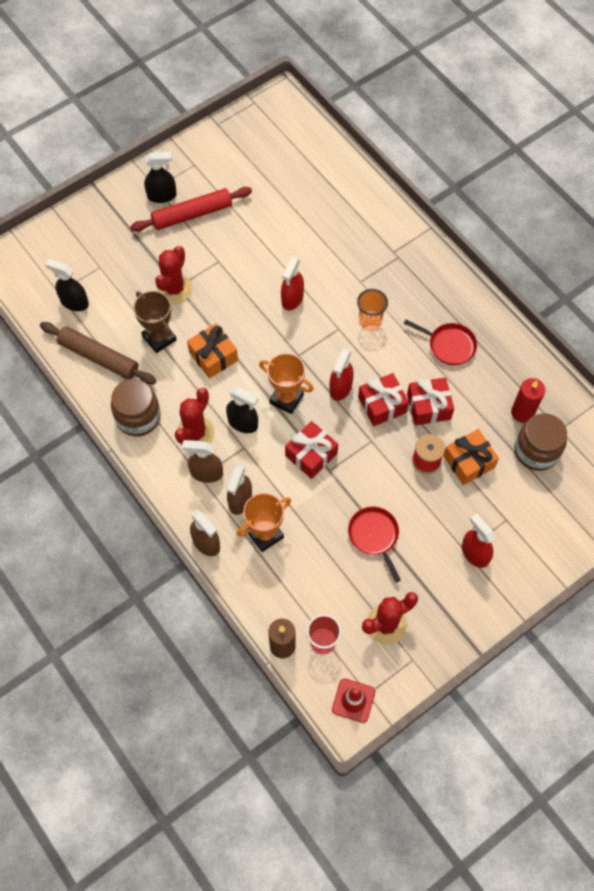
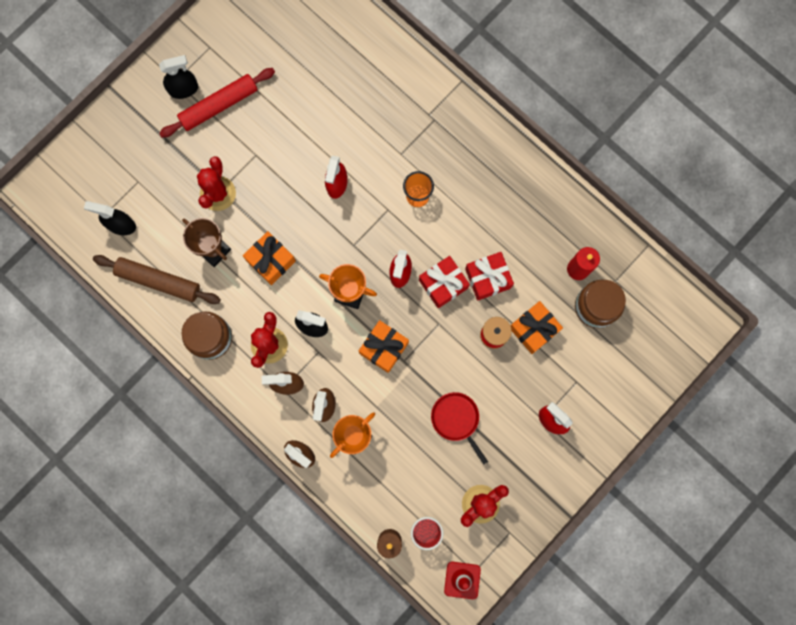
camera: 10 degrees left, 15 degrees up
(311, 455) = (384, 348): red gift -> orange gift
(449, 345) = (498, 209): red pan -> none

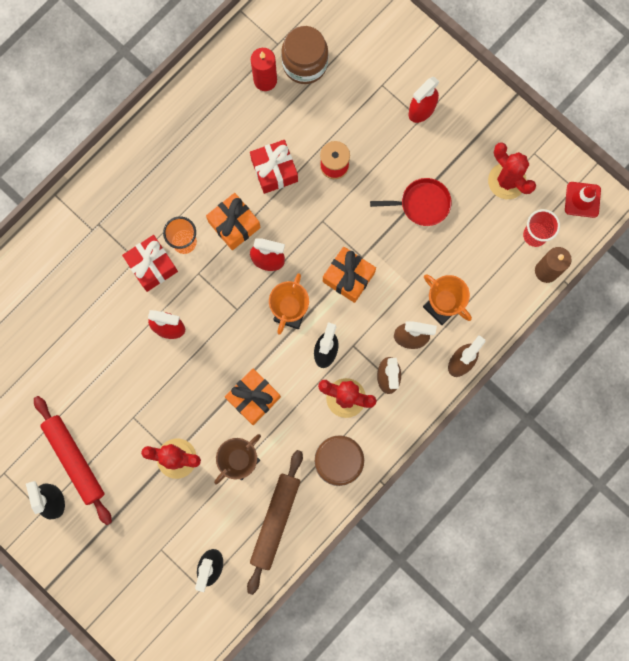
camera: 90 degrees left, 0 degrees up
(443, 284) = (280, 216): red gift -> red gift (152, 266)
(456, 419) = (422, 204): red pan -> red pan turned 150 degrees counterclockwise
(534, 329) = (328, 125): orange gift -> orange gift (234, 225)

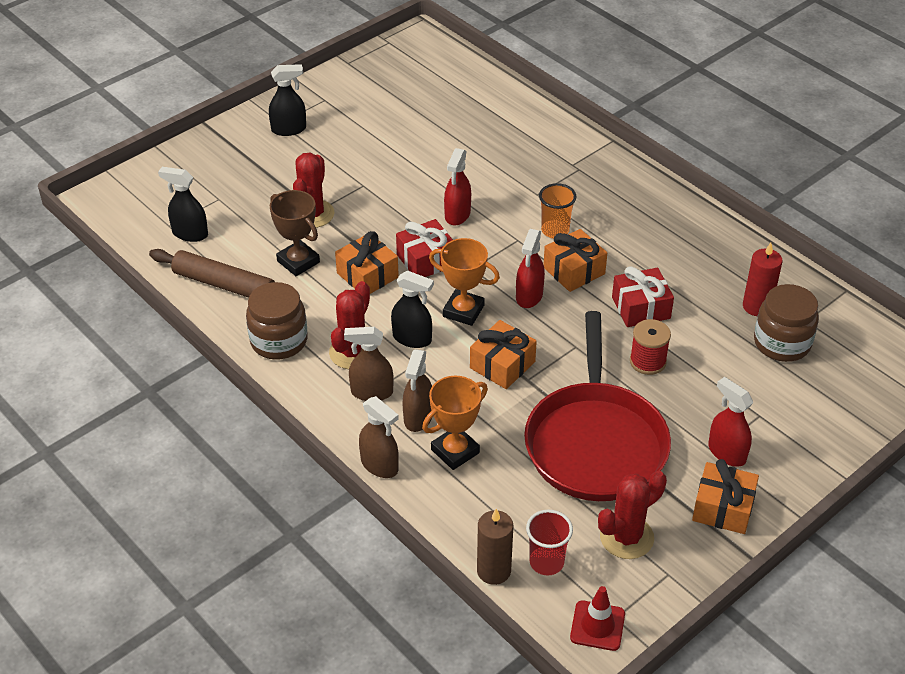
camera: 95 degrees right, 35 degrees down
(74, 460) = (327, 144): red rolling pin -> none
(152, 266) = (529, 205): red gift -> red gift (426, 260)
(422, 204) = (595, 443): red pan -> red pan, size x2.19
(473, 115) = (723, 508): none -> orange gift

